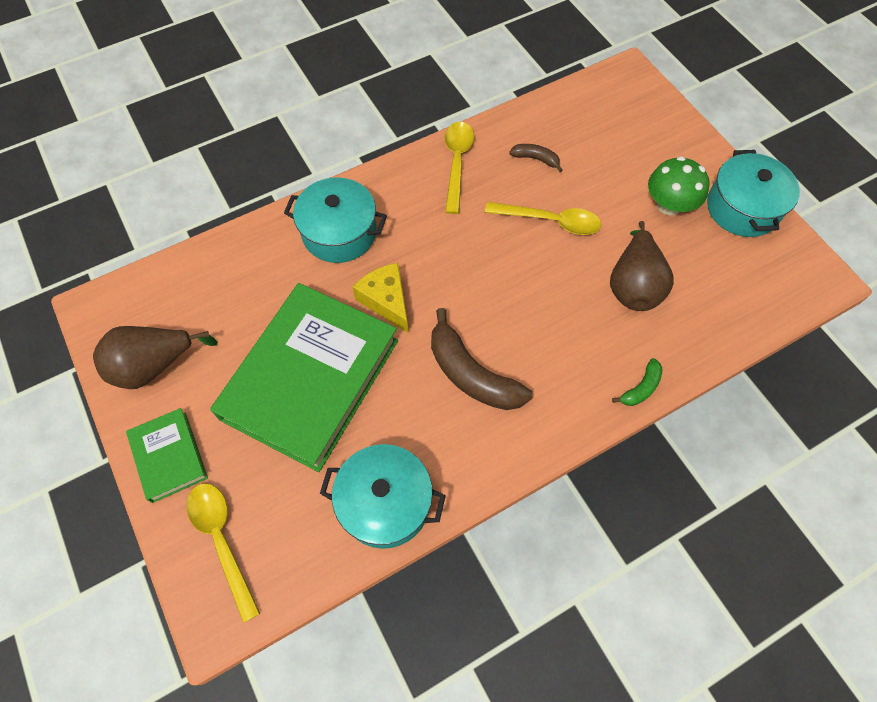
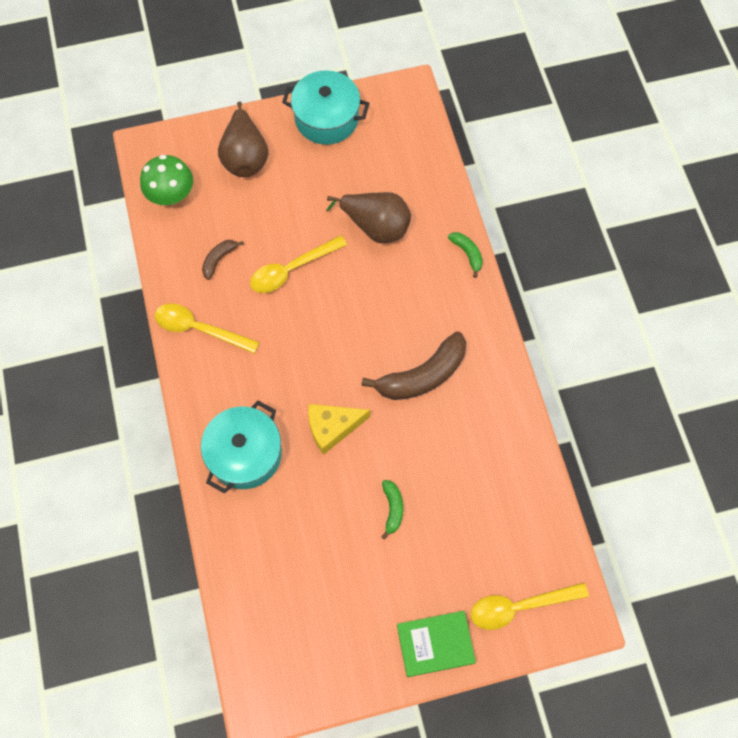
camera: 75 degrees left, 5 degrees up
(154, 365) = (341, 649): brown pear -> brown pear (245, 156)
(311, 379) = (392, 508): green book -> green banana
(385, 503) = (516, 470): turquoise pot -> none
(550, 221) = (291, 269): yellow spoon -> yellow spoon turned 150 degrees counterclockwise
(669, 205) = (305, 171): green mushroom -> green mushroom (171, 195)

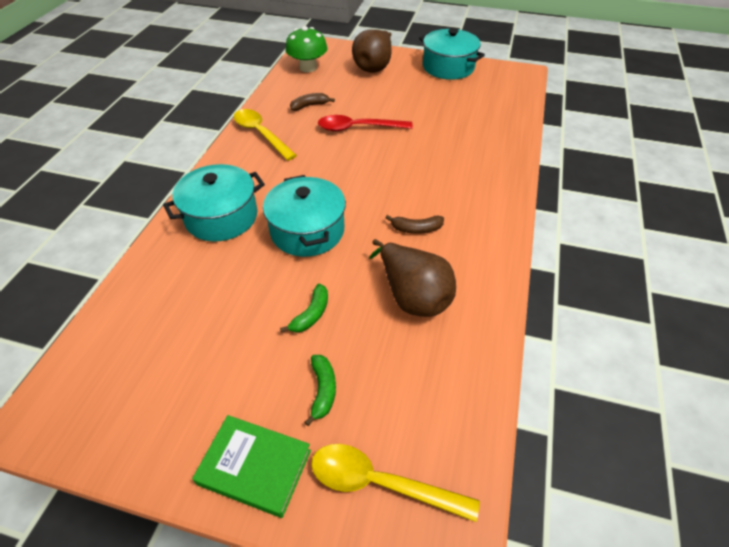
camera: 30 degrees right, 20 degrees down
(291, 269) = (358, 128): yellow spoon -> red spoon
(332, 428) = (307, 231): yellow cheese -> turquoise pot
(375, 226) = (443, 128): brown pear -> brown pear (412, 296)
(422, 375) = (416, 229): brown banana -> brown banana, size x0.49
(467, 253) = (513, 168): green banana -> green banana (323, 390)

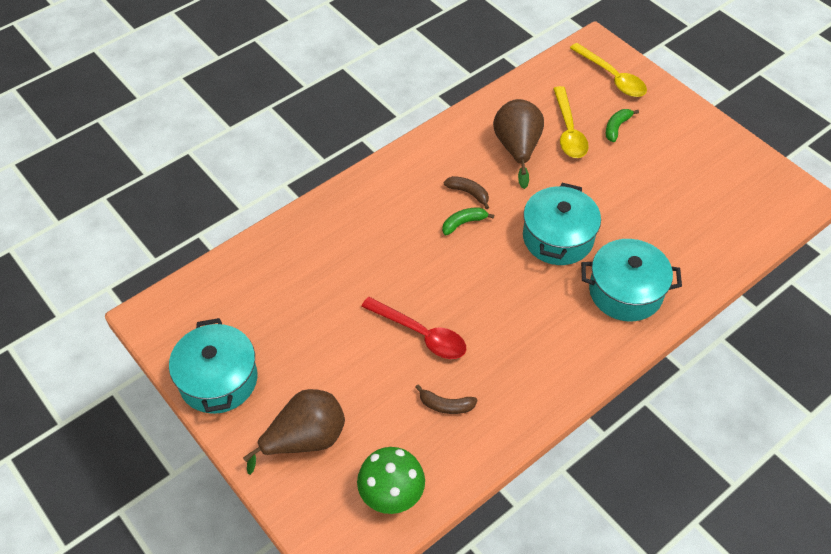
camera: 145 degrees left, 5 degrees up
(255, 467) = (675, 113): green book -> none
(261, 134) = (532, 386): yellow spoon -> yellow spoon (568, 131)
(311, 314) = (596, 172): green banana -> green banana (463, 223)

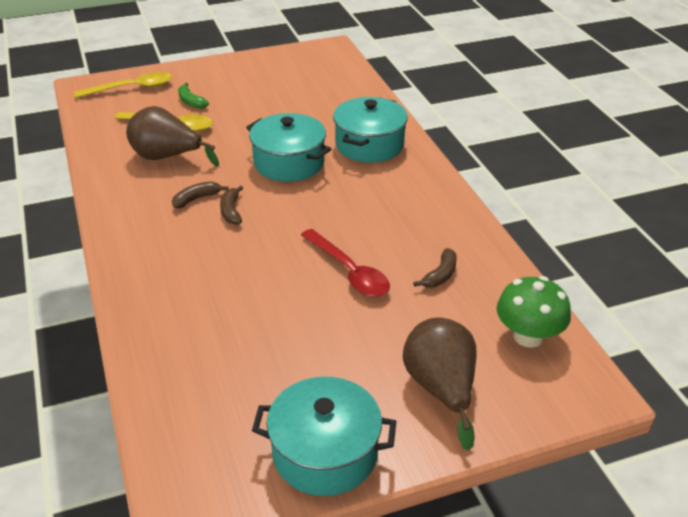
camera: 70 degrees left, 15 degrees down
(420, 334) = (349, 271): red spoon -> red spoon turned 90 degrees clockwise
(463, 223) = (231, 211): green banana -> brown banana

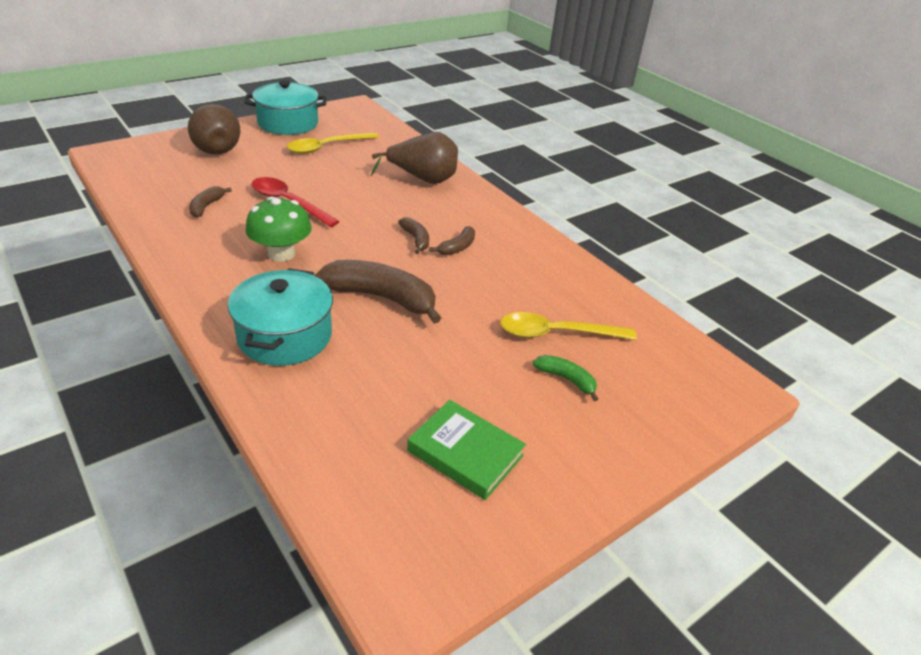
camera: 160 degrees right, 0 degrees up
(131, 88) = (671, 393): yellow spoon -> yellow spoon (327, 147)
(167, 157) = (523, 288): brown pear -> brown pear (423, 179)
(278, 80) = (465, 453): none -> green book
(289, 163) = (381, 297): turquoise pot -> brown banana
(528, 336) = (141, 175): green mushroom -> green mushroom (281, 253)

